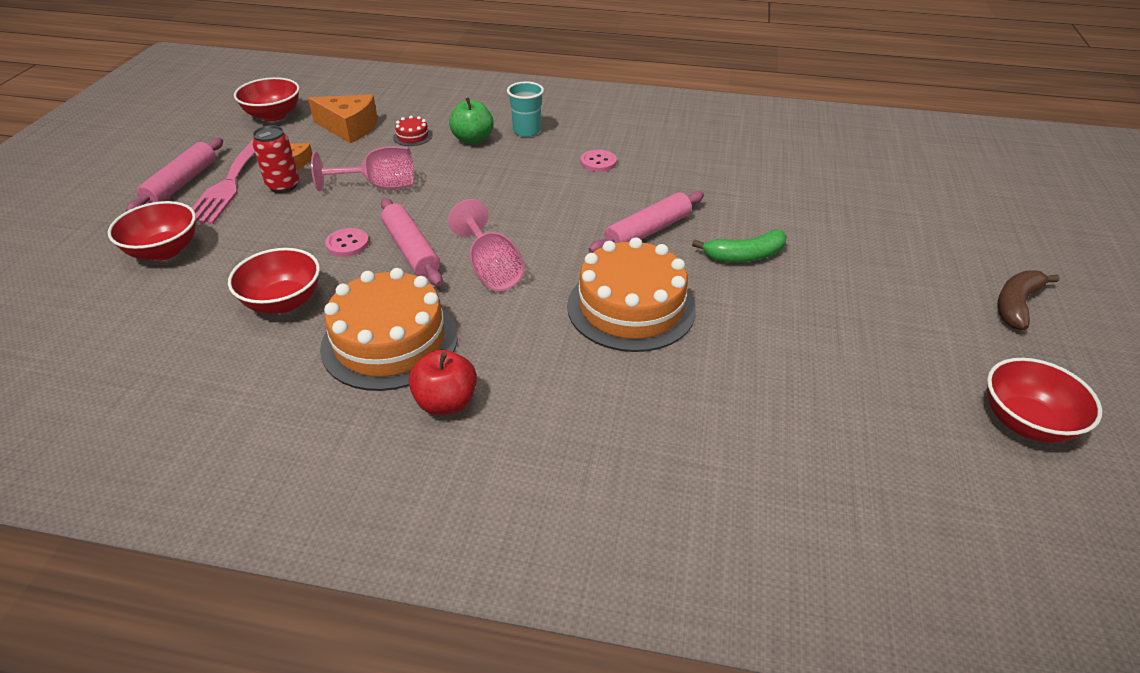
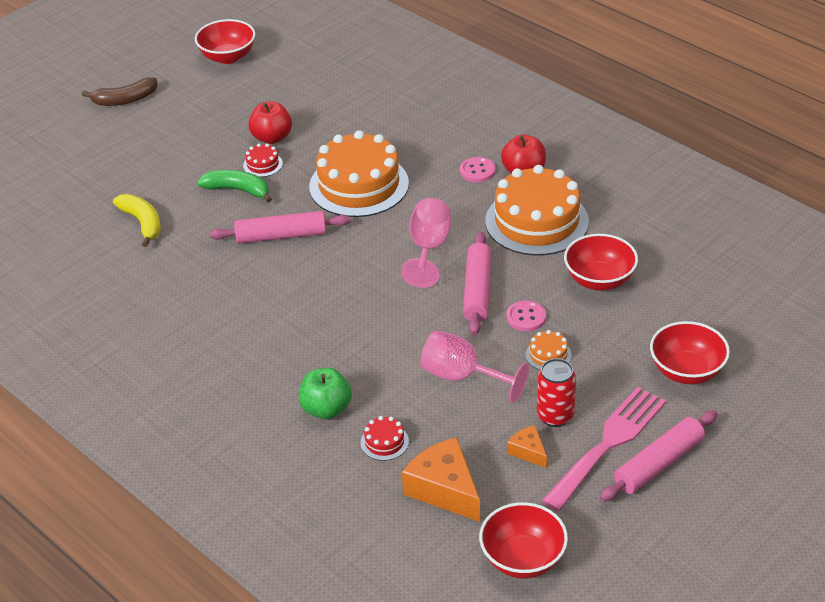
camera: 145 degrees left, 0 degrees up
(309, 222) = (548, 355): none -> orange cake
(526, 131) = (261, 399): turquoise cup -> none
(598, 162) = (238, 324): pink button -> pink button (477, 171)
(759, 290) = (262, 164): none -> red cake
(782, 199) = (143, 223): none -> yellow banana
(794, 325) = (272, 138): none -> red apple

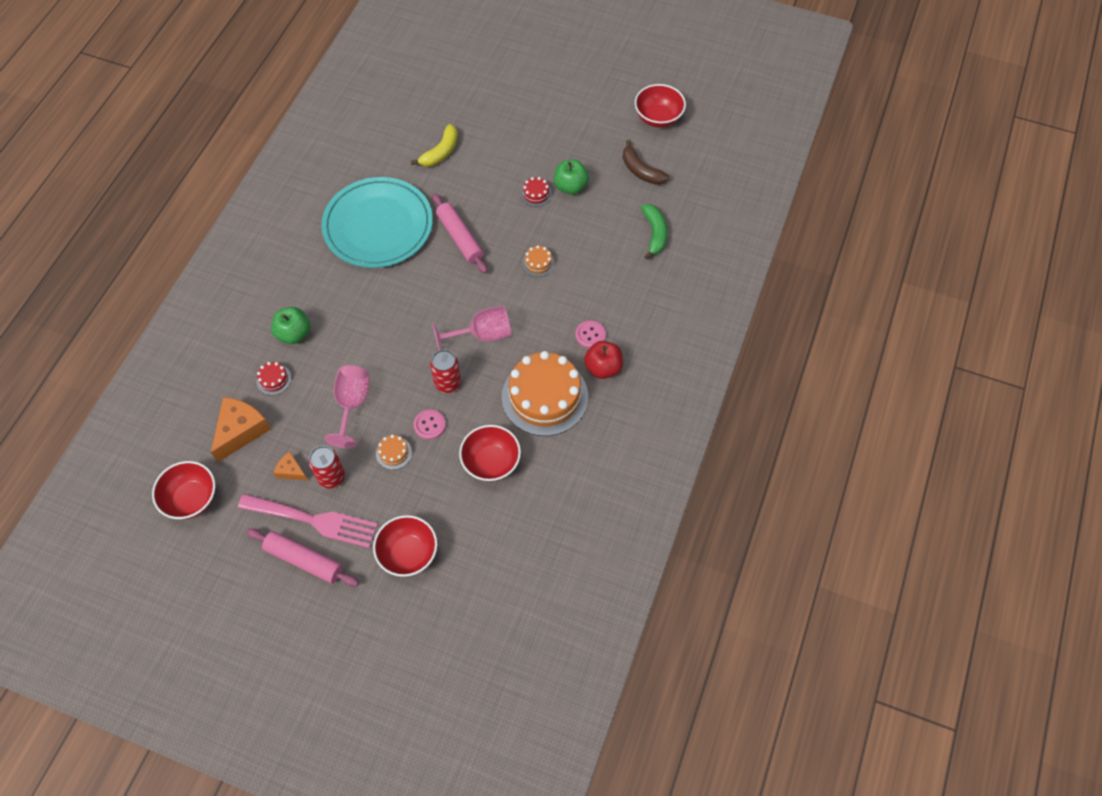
camera: 65 degrees right, 20 degrees up
(125, 100) = (573, 80): brown banana -> brown banana (641, 170)
(213, 299) = (378, 226): none -> turquoise plate
(238, 190) = (500, 191): green banana -> green banana (654, 234)
(272, 138) = (570, 186): red apple -> green apple
(359, 185) = (538, 263): orange cake -> orange cake, size x0.40
(477, 290) = (447, 383): pink rolling pin -> red can
(528, 451) = (291, 471): orange cheese -> orange cheese turned 90 degrees counterclockwise

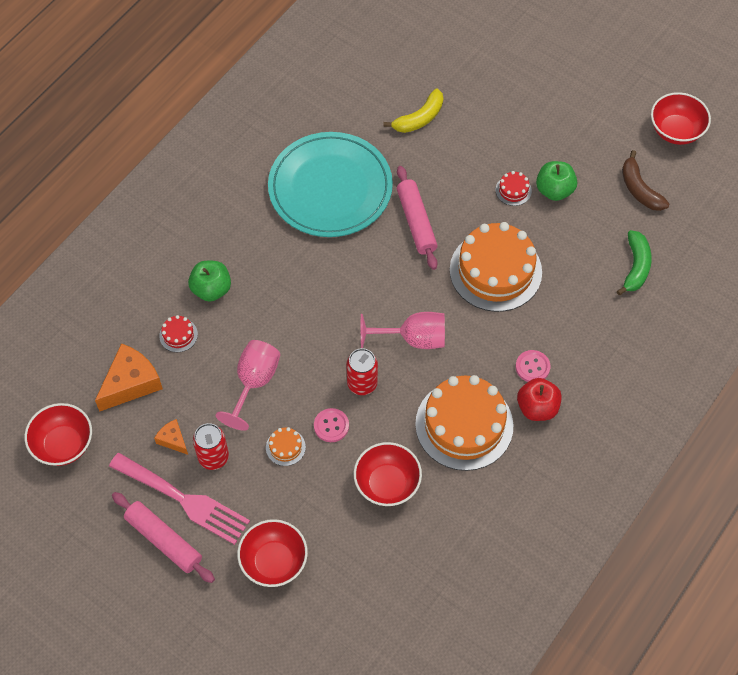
camera: 15 degrees right, 0 degrees up
(538, 263) = (495, 271): orange cake -> orange cake, size x2.47

